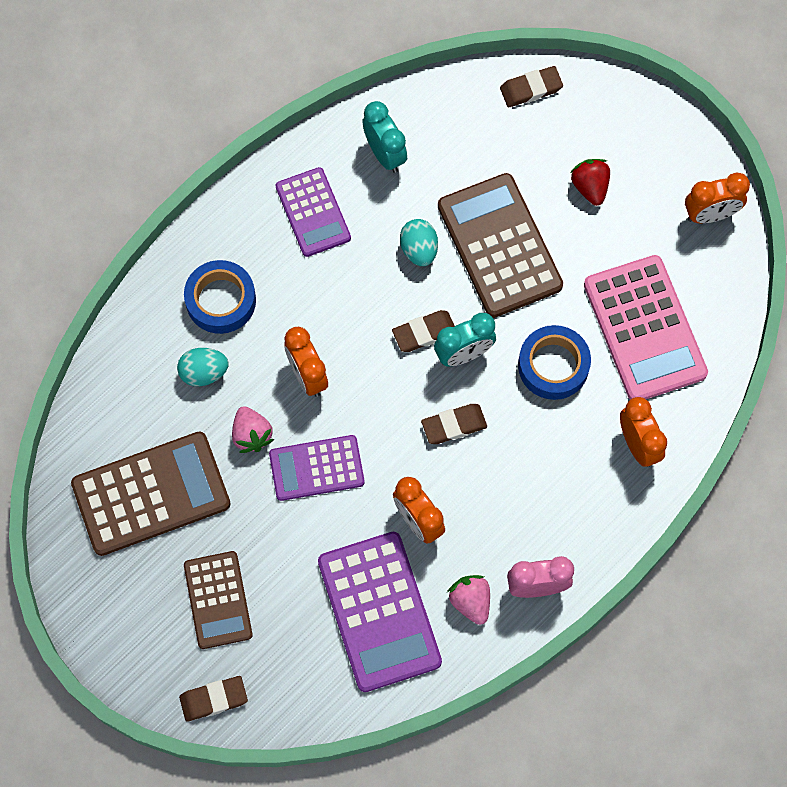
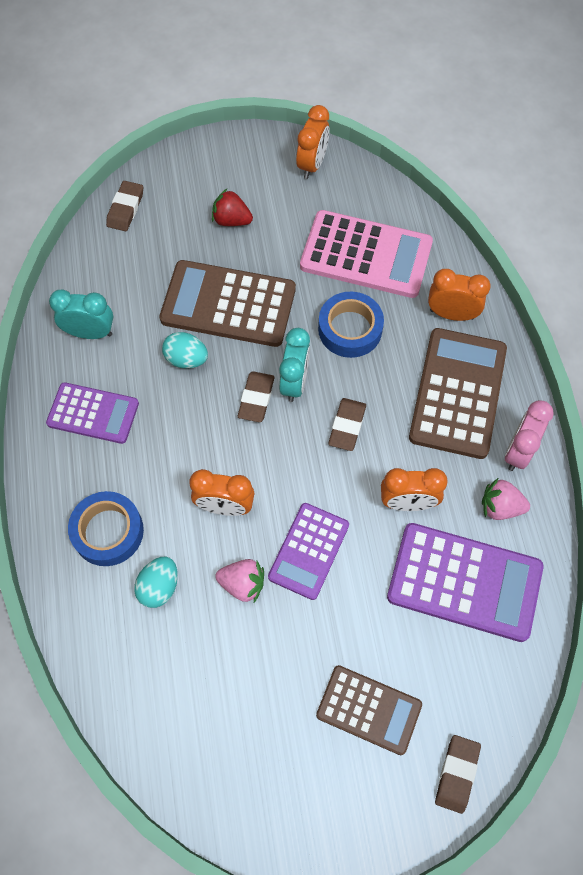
camera: 55 degrees left, 5 degrees down
(151, 494) = (233, 704): brown calculator -> brown calculator (458, 393)

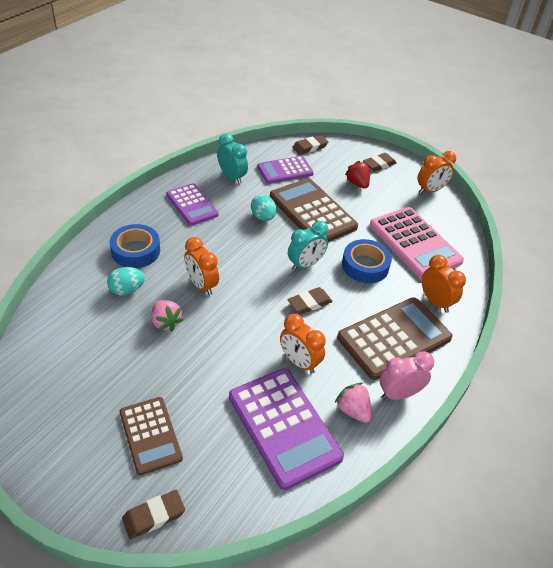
camera: 40 degrees right, 20 degrees down
(256, 398) = (276, 256): brown eraser -> brown eraser (379, 164)
(308, 551) = (217, 337): purple calculator -> purple calculator (285, 170)

